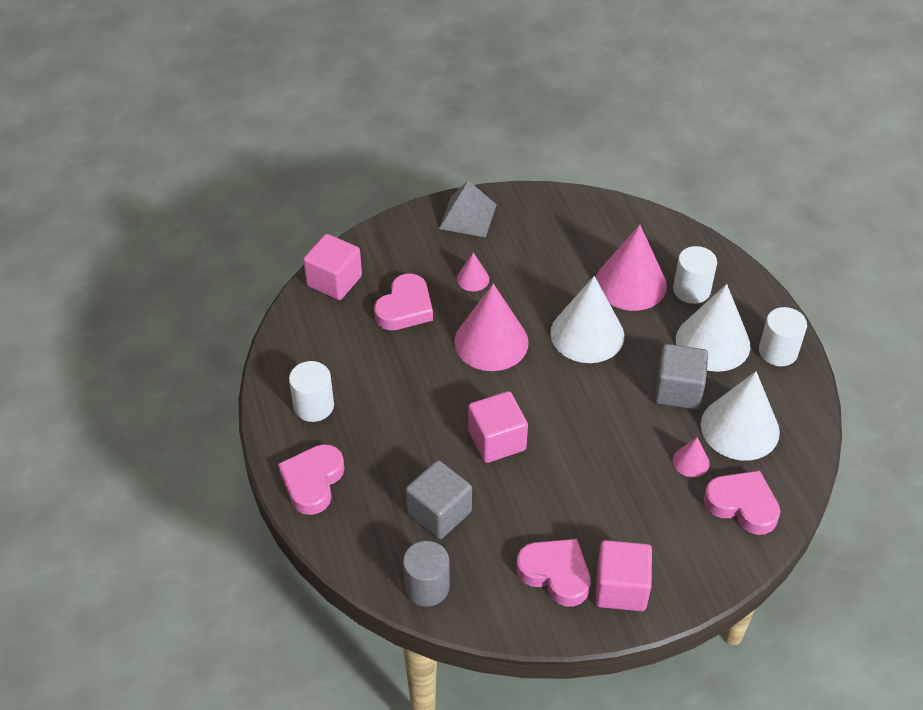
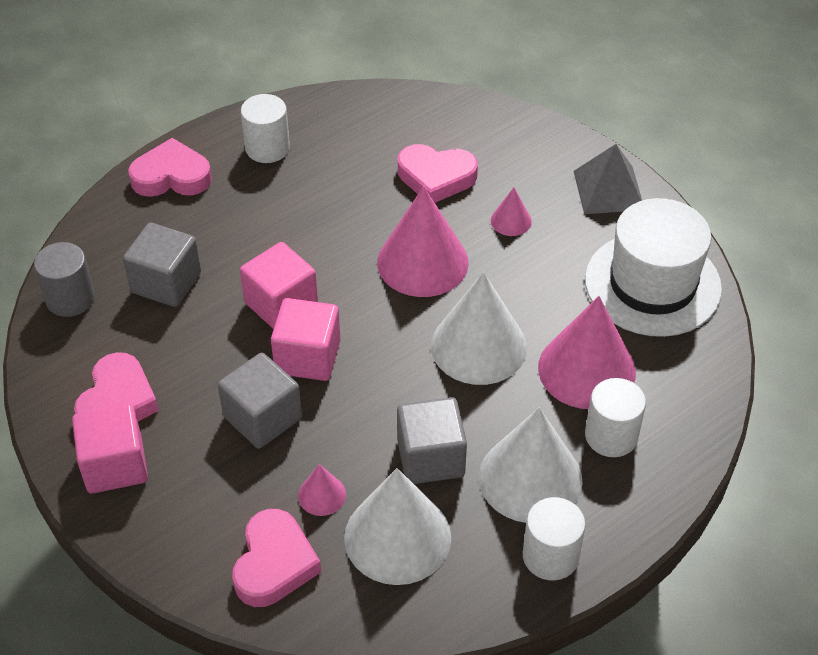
camera: 70 degrees right, 0 degrees up
(334, 281) = (445, 112): pink cube -> pink cube (307, 357)
(568, 224) = (652, 284): none -> white hat
(607, 480) = (262, 418): none -> grey cube

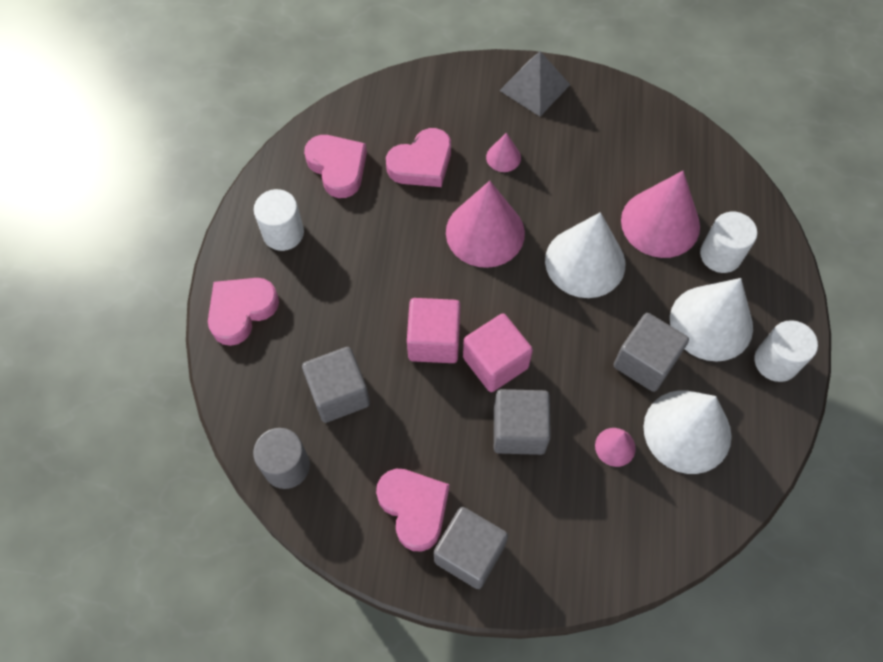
camera: 45 degrees left, 15 degrees up
(115, 465) = (469, 553): pink cube -> grey cube
(274, 563) = (642, 518): pink heart -> pink heart (338, 168)
(652, 284) = (631, 133): white hat -> none

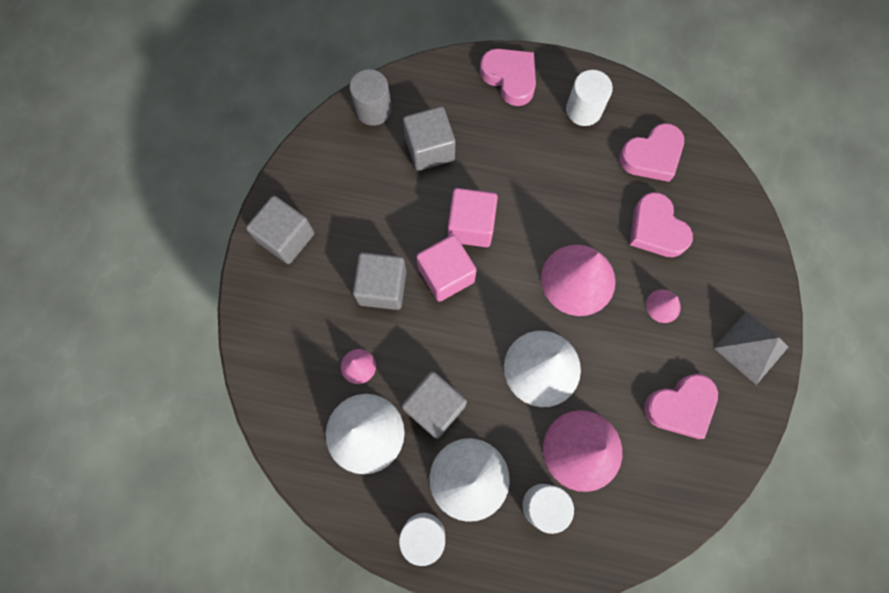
camera: 95 degrees right, 10 degrees up
(414, 508) = (327, 199): pink heart -> pink heart (680, 406)

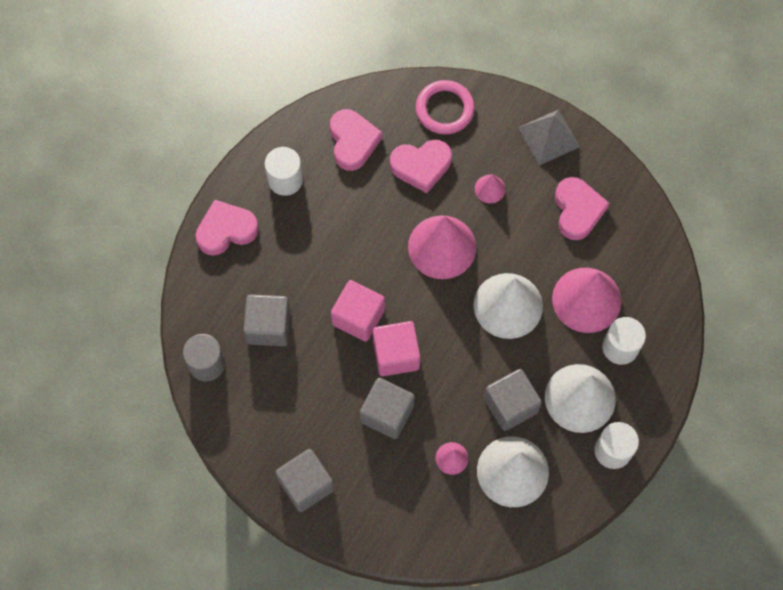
camera: 70 degrees left, 5 degrees down
(730, 230) = (444, 109): none -> pink ring

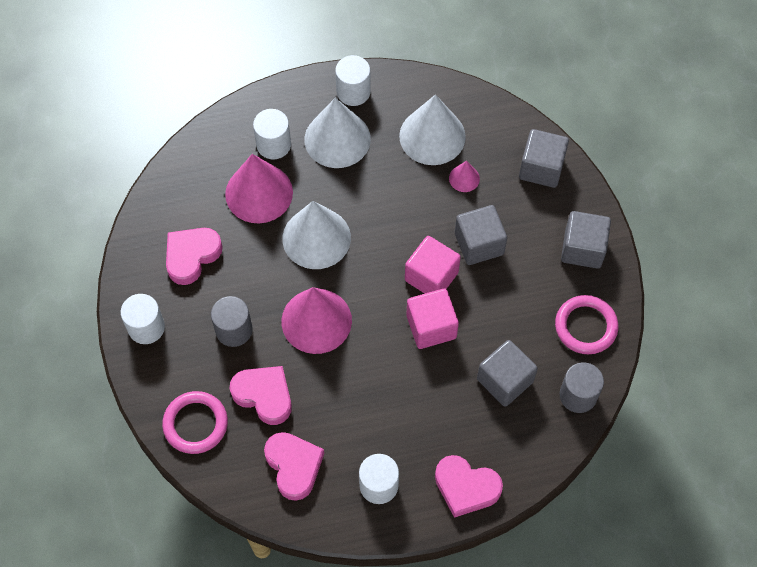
camera: 135 degrees left, 5 degrees down
(247, 422) = (585, 326): none -> pink ring
(353, 142) = (294, 466): pink heart -> pink heart turned 120 degrees clockwise
(490, 189) = (234, 330): pink cone -> grey cylinder
(510, 405) = (388, 175): grey cube -> grey cube (541, 168)
(548, 137) = (146, 327): grey pyramid -> white cylinder

